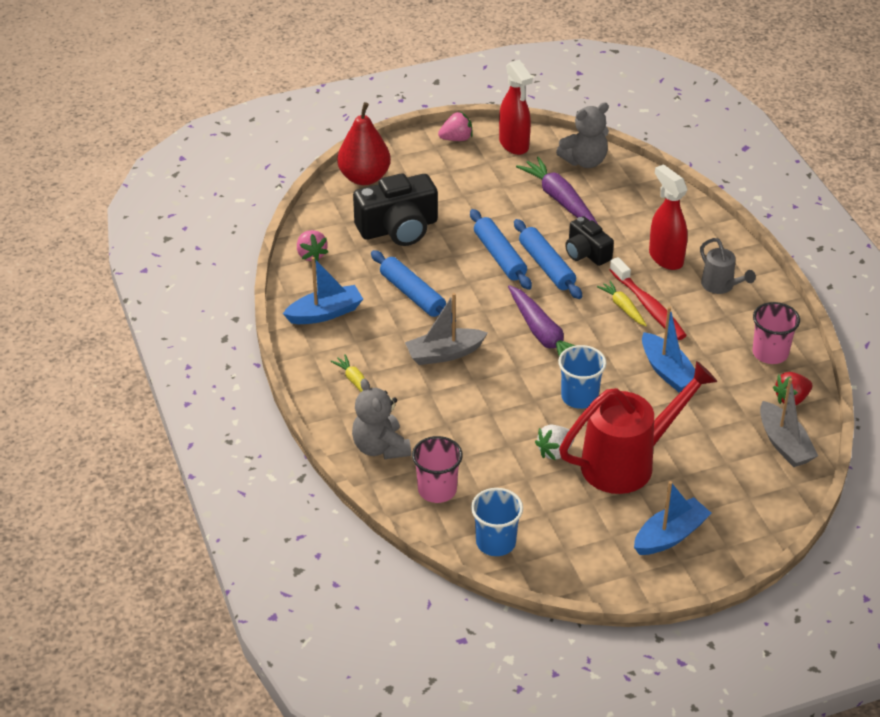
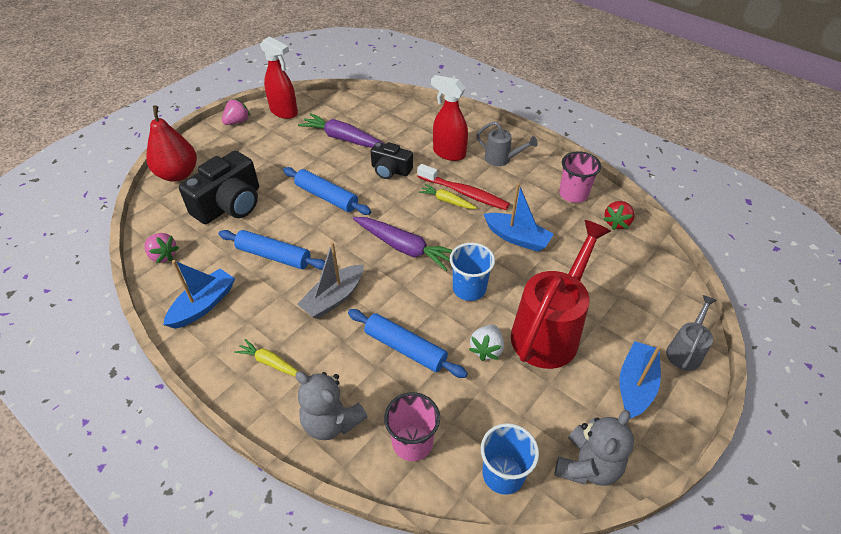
camera: 30 degrees left, 5 degrees up
(546, 266) = (368, 191): blue rolling pin -> blue rolling pin (405, 348)
(584, 161) = (343, 107): grey teddy bear -> grey teddy bear (587, 466)
(746, 532) = (685, 351): none -> grey watering can
(784, 444) = (643, 260): grey boat -> none

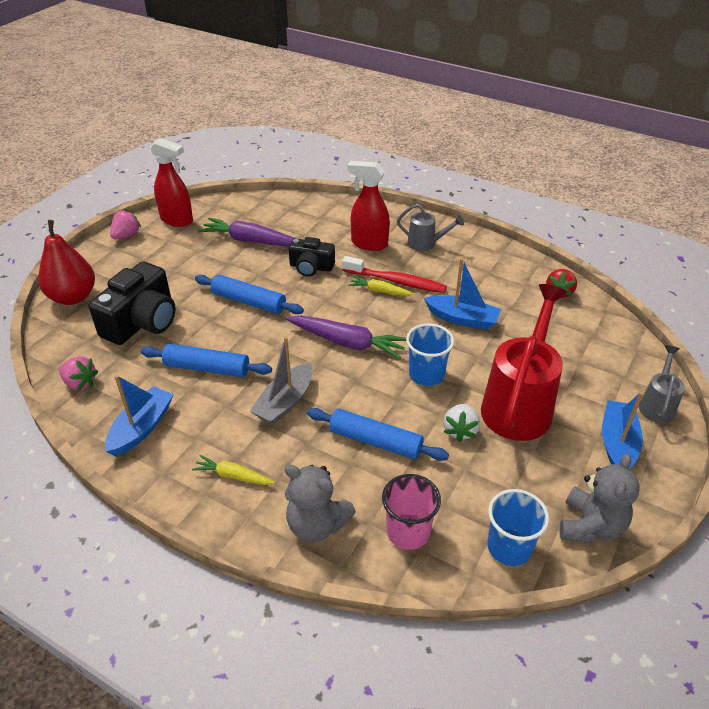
camera: 10 degrees left, 5 degrees down
(573, 194) = (508, 270): pink cup -> none

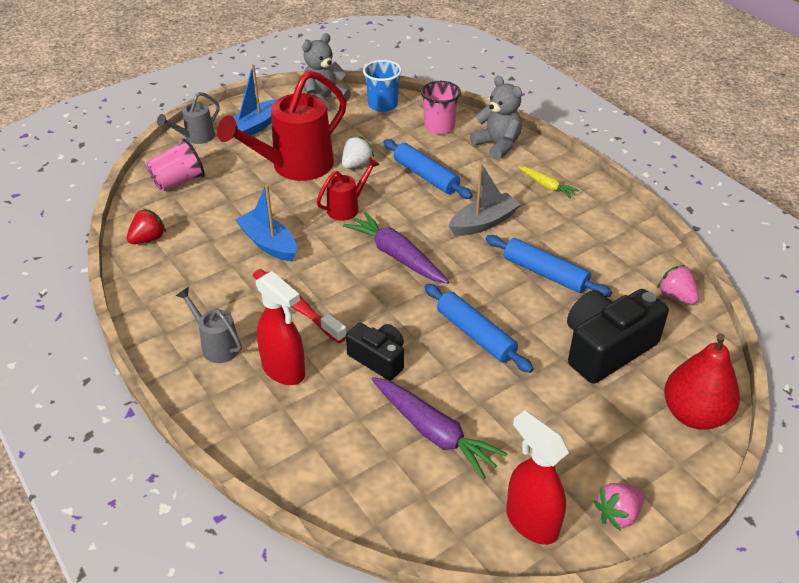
camera: 155 degrees left, 0 degrees up
(141, 428) = (616, 239): blue boat -> none
(380, 291) = (323, 299): yellow carrot -> none
(426, 374) = (347, 208): blue cup -> red watering can
(604, 349) = (178, 182): none -> pink cup

